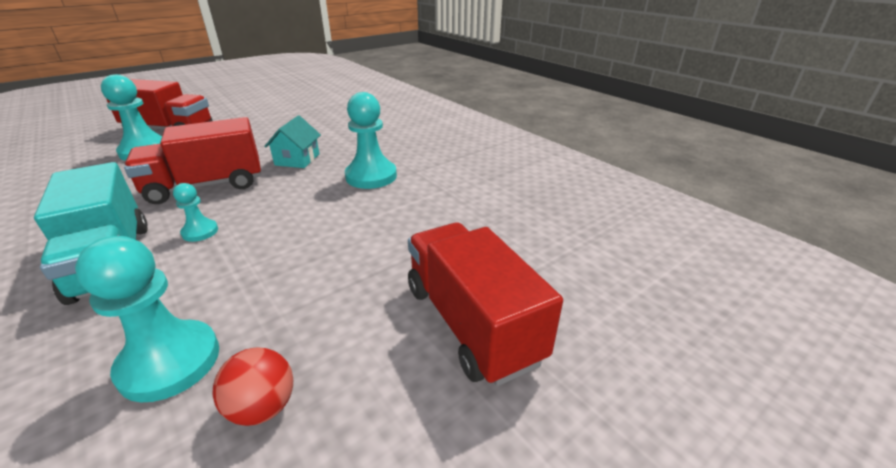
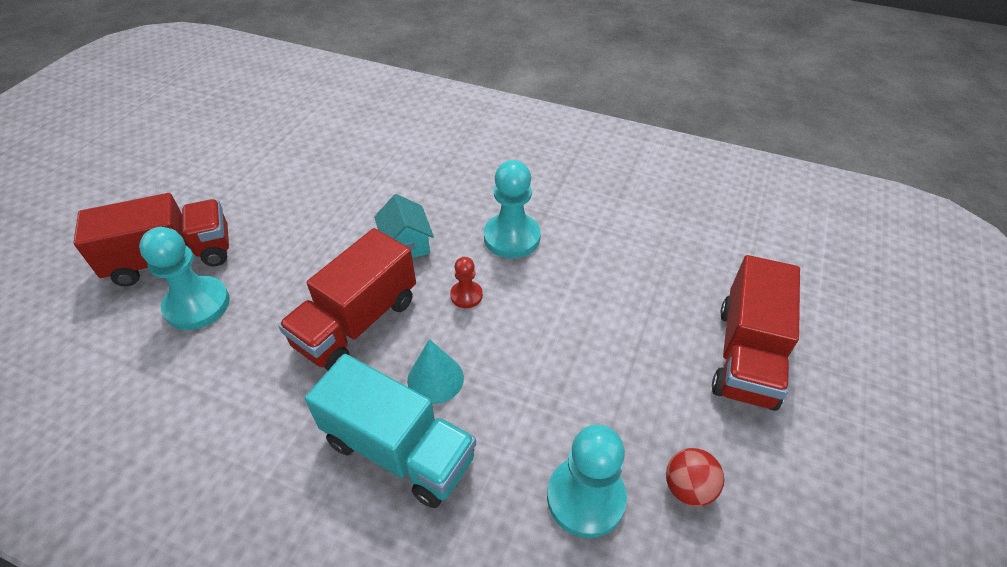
camera: 30 degrees left, 15 degrees up
(200, 232) = (435, 379): turquoise pawn -> turquoise cone
(293, 196) = (466, 295): none -> red pawn
(471, 323) = (746, 355): red truck -> red truck turned 105 degrees counterclockwise

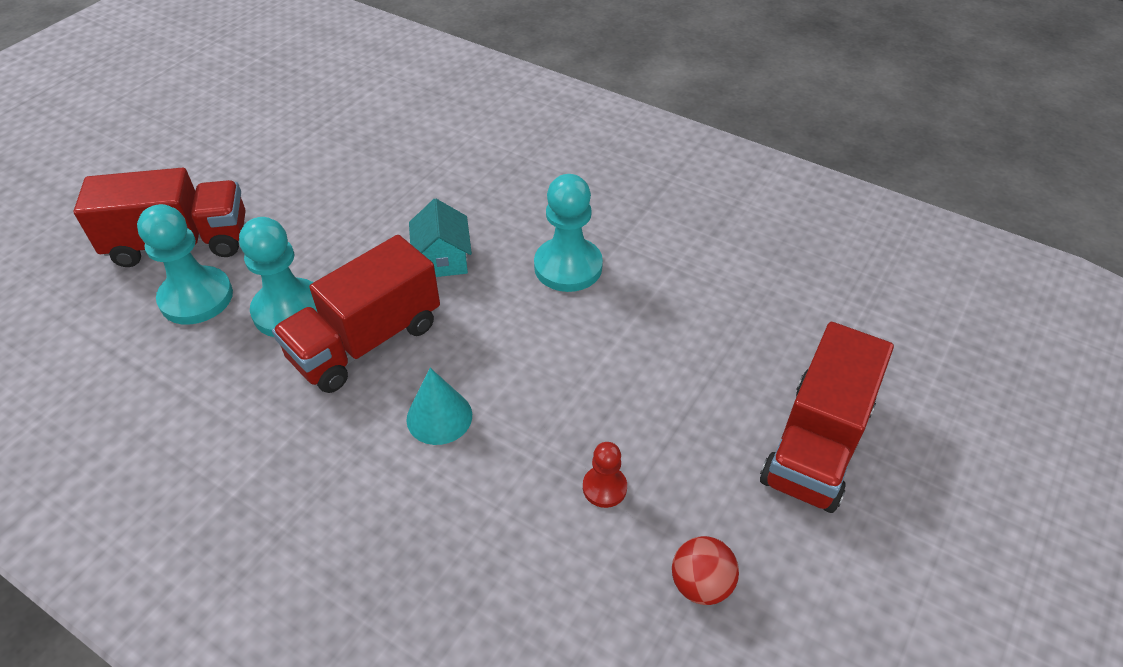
camera: 10 degrees right, 0 degrees up
(399, 449) = (380, 488): turquoise truck -> none
(466, 295) = (497, 327): red pawn -> red pawn (604, 487)
(585, 498) = (577, 575): turquoise pawn -> turquoise pawn (289, 310)

